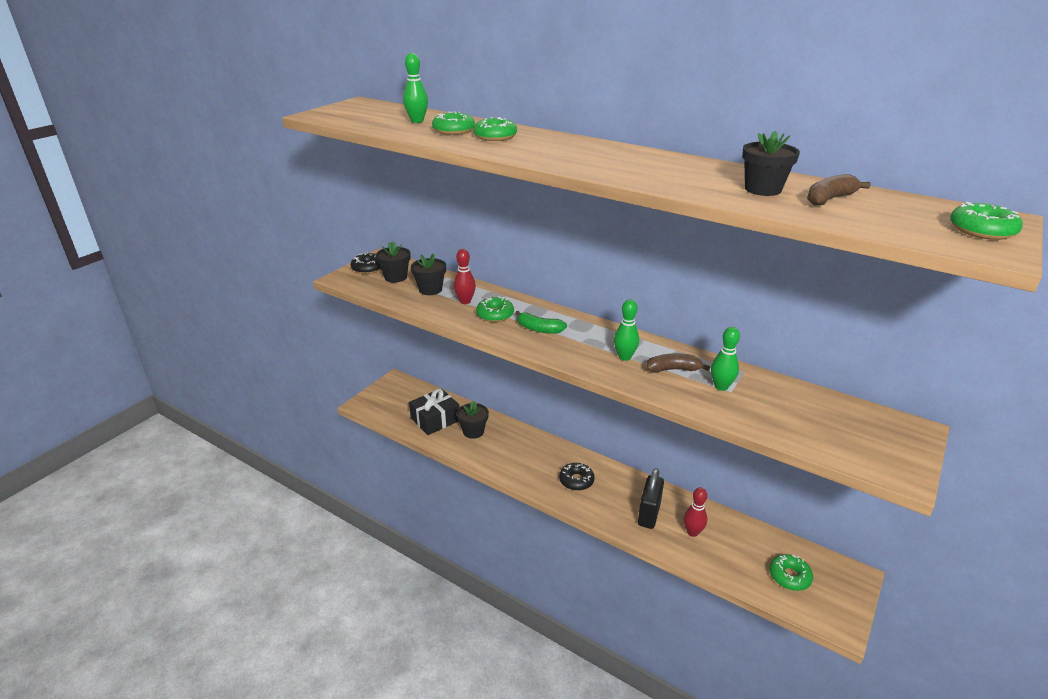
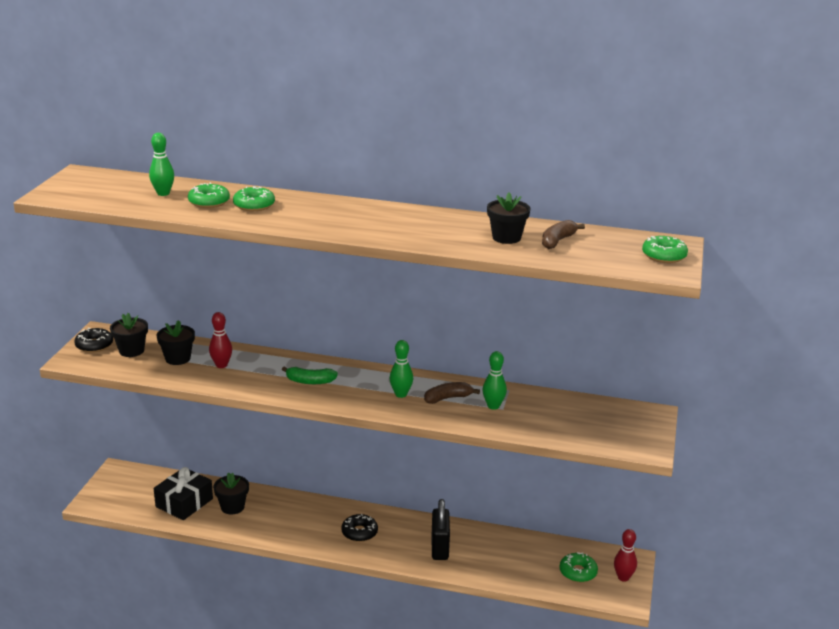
camera: 20 degrees left, 5 degrees down
(495, 315) = (259, 374): green donut -> none
(692, 532) = (484, 554): red bowling pin -> red bowling pin (623, 577)

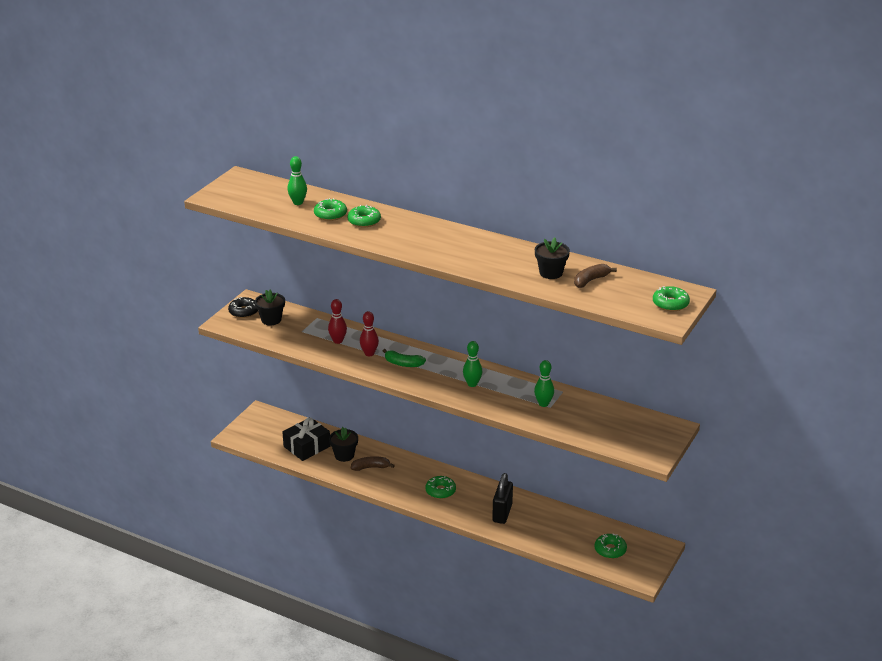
camera: 15 degrees right, 5 degrees up
(177, 358) = (305, 331): black flower pot -> none
(359, 532) = (440, 491): black donut -> green donut
(448, 398) = (509, 392): brown banana -> brown banana (370, 467)
(623, 577) = (647, 560): red bowling pin -> red bowling pin (369, 353)

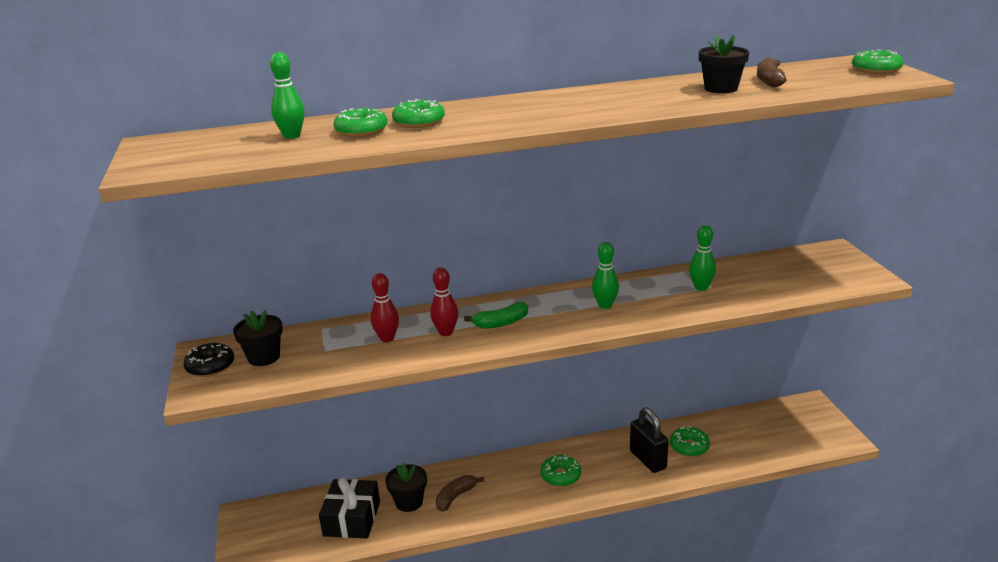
camera: 40 degrees left, 5 degrees down
(610, 550) = (783, 432): green donut -> green donut (689, 446)

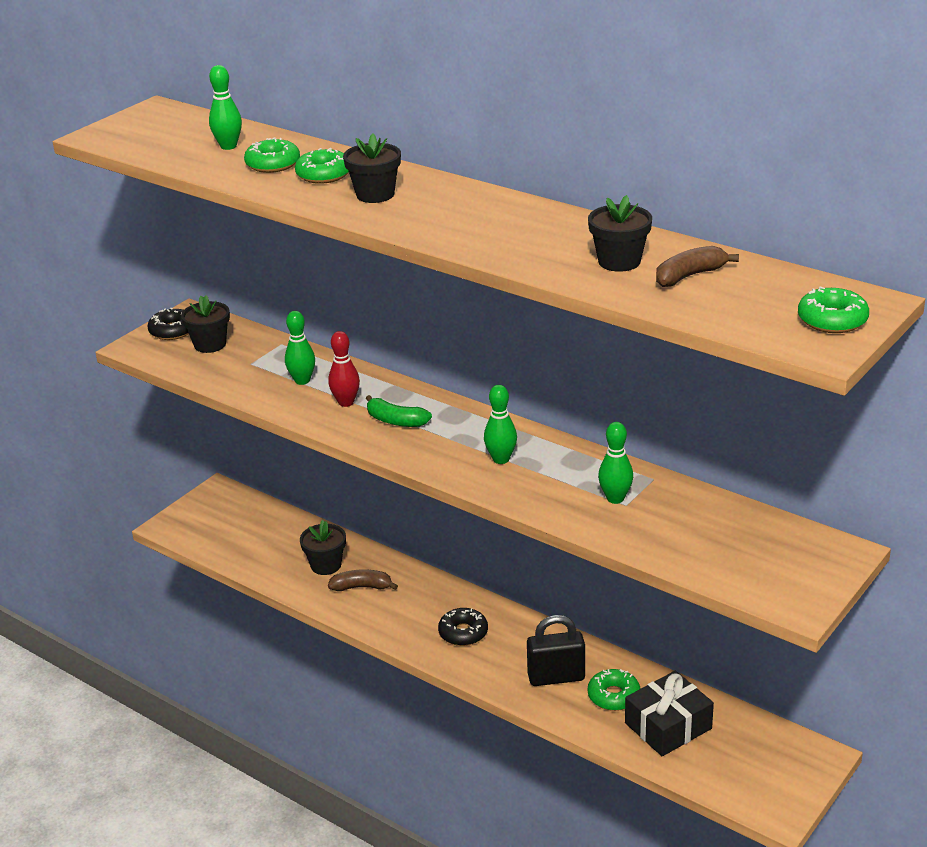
camera: 50 degrees right, 5 degrees up
(352, 519) = (272, 548): black gift -> black gift (668, 726)
(387, 338) = (302, 381): red bowling pin -> green bowling pin
(488, 117) = (375, 194): none -> black flower pot
(560, 475) = (463, 633): green donut -> black donut
(648, 459) = (556, 677): black padlock -> black padlock turned 60 degrees clockwise

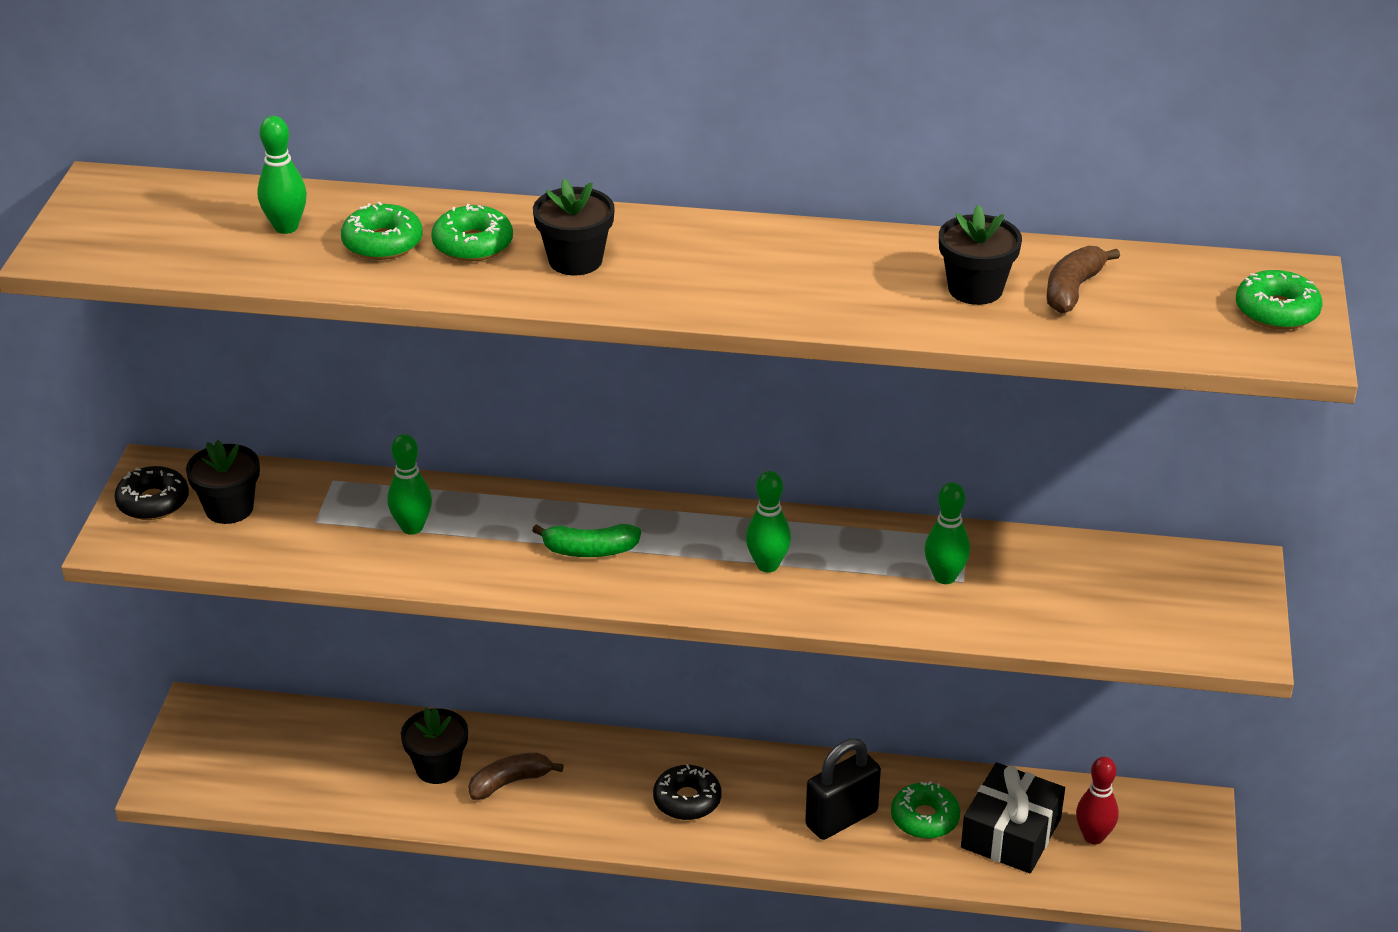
camera: 30 degrees left, 5 degrees up
(346, 402) = (500, 543): red bowling pin -> red bowling pin (1093, 837)

